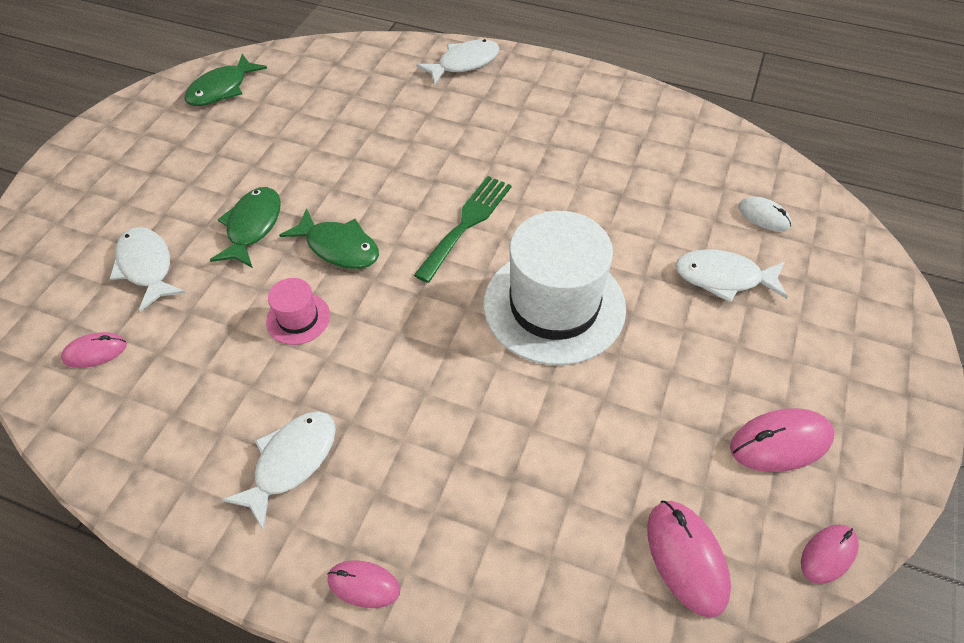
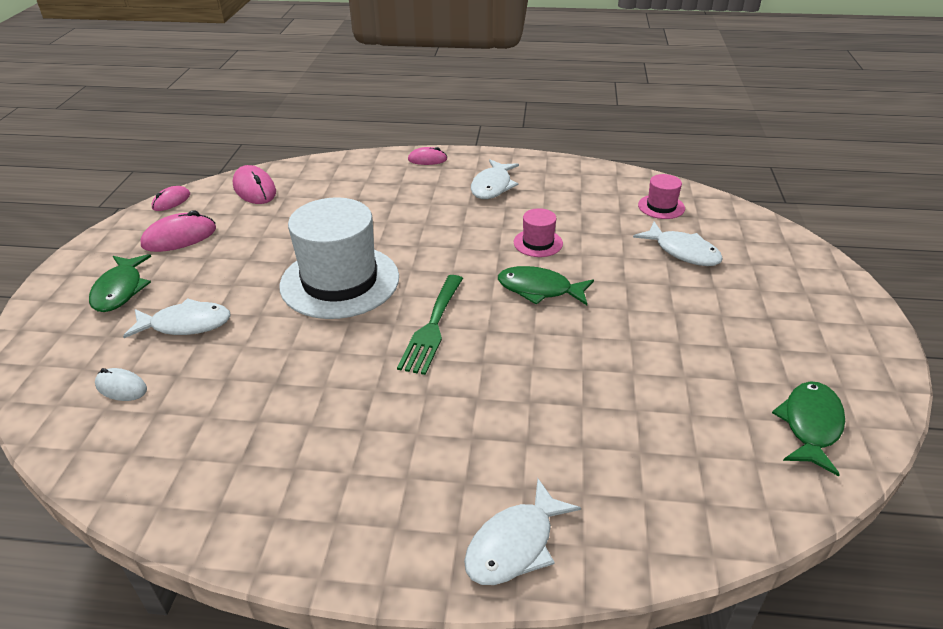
camera: 165 degrees right, 15 degrees down
(95, 352) = (661, 207): pink mouse -> pink hat
(252, 226) = (627, 291): green fish -> green fish (120, 290)

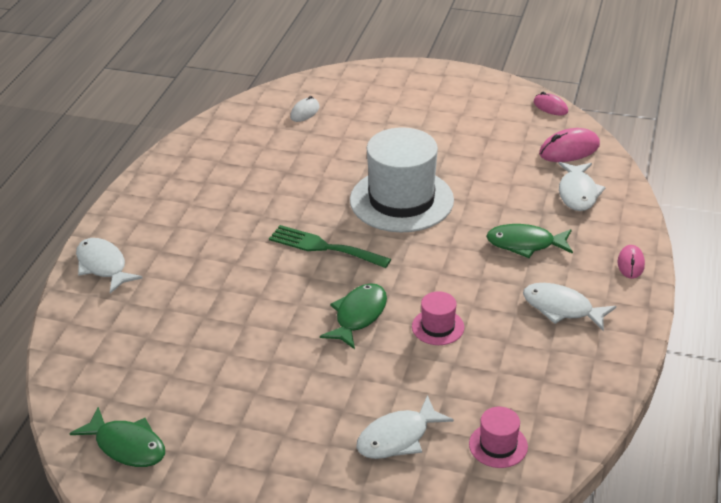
camera: 100 degrees right, 0 degrees up
(120, 290) = (416, 98): green fish -> green fish (525, 244)
(179, 237) = (487, 117): pink mouse -> none
(186, 324) = (365, 130): white fish -> white fish (578, 193)

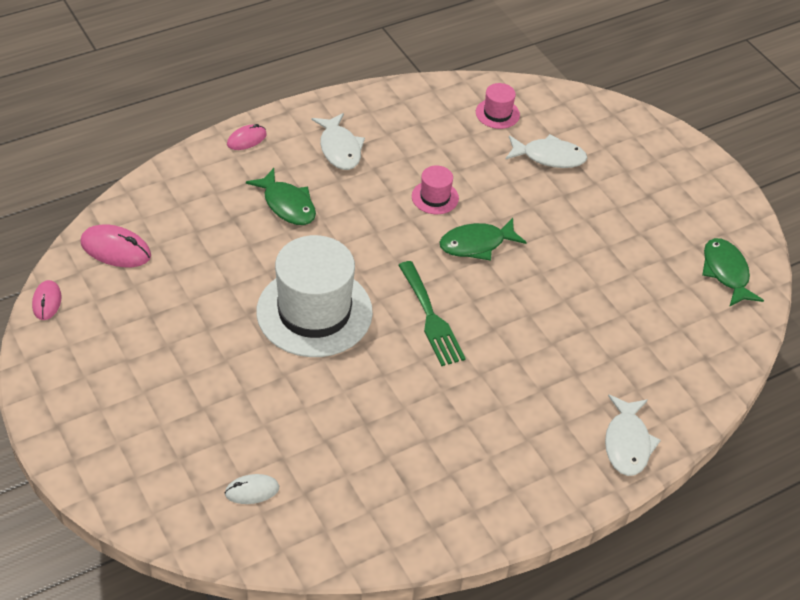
camera: 140 degrees left, 10 degrees up
(578, 193) = (181, 210): white fish -> none

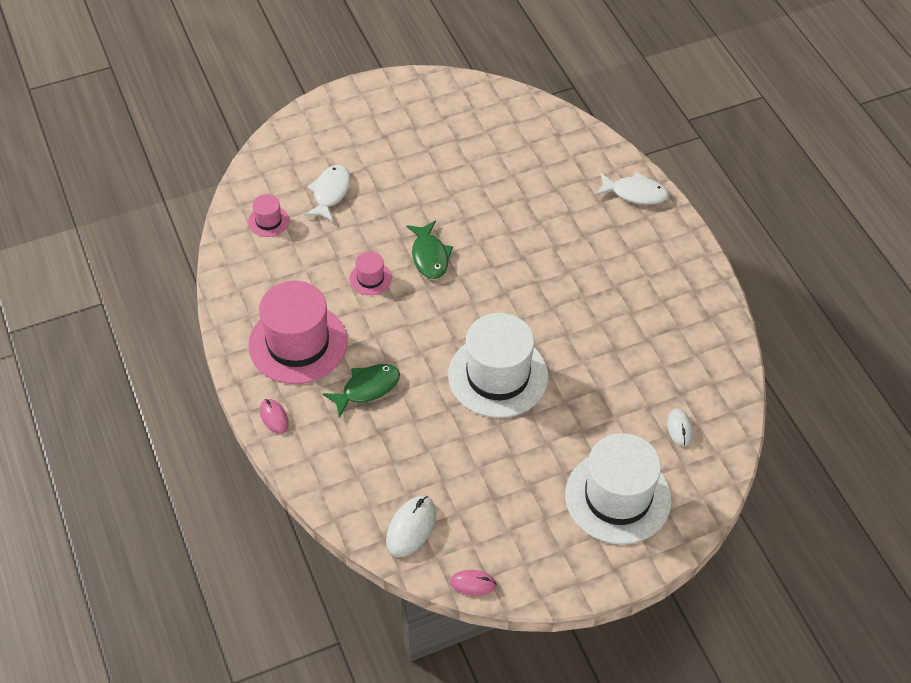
camera: 80 degrees left, 5 degrees up
(116, 249) = (411, 527): pink mouse -> white mouse
(152, 427) = (618, 497): none -> white hat
(339, 149) = (298, 343): white fish -> pink hat
(431, 318) = (509, 296): green fork -> none
(726, 272) = (474, 106): green fish -> none

